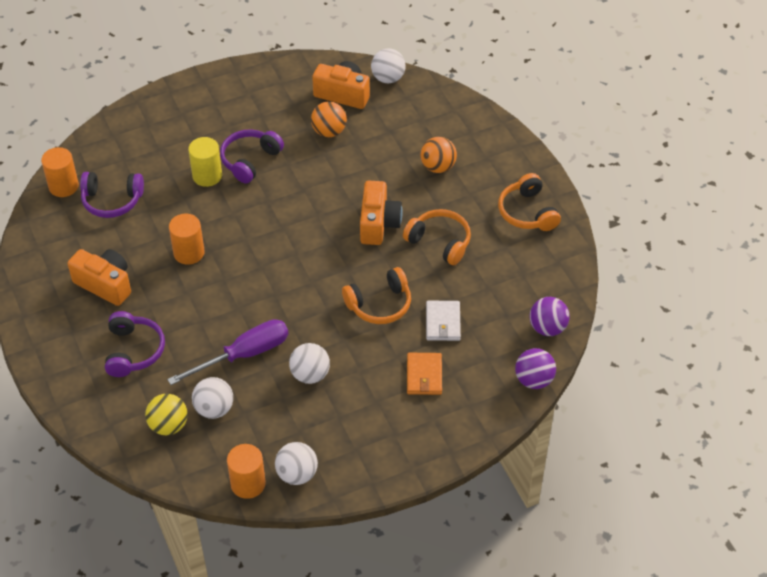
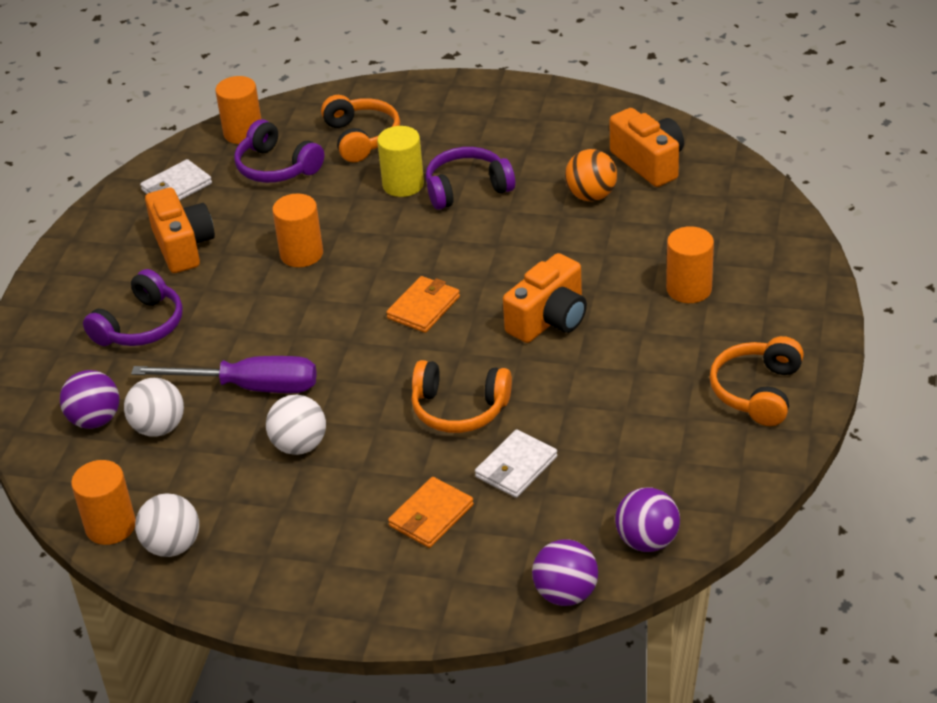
camera: 40 degrees right, 10 degrees down
(57, 245) = (176, 187): none -> white wallet
(168, 425) = (95, 420): yellow ball -> purple ball
(299, 251) = (423, 307): none -> orange wallet
(388, 78) = (723, 167): white ball -> none
(438, 167) = (689, 289): orange ball -> orange cylinder
(439, 242) = (605, 374): orange headphones -> orange headphones (361, 138)

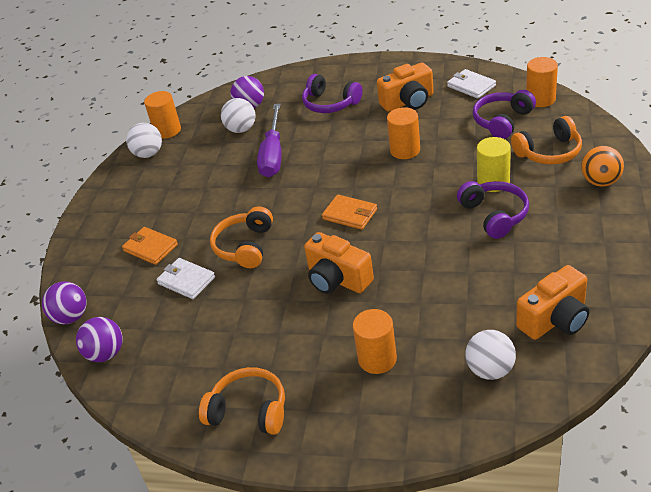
camera: 90 degrees right, 0 degrees up
(299, 445) = (219, 184): white ball -> white ball (490, 370)
(591, 196) = (498, 286): orange ball -> orange ball (600, 182)

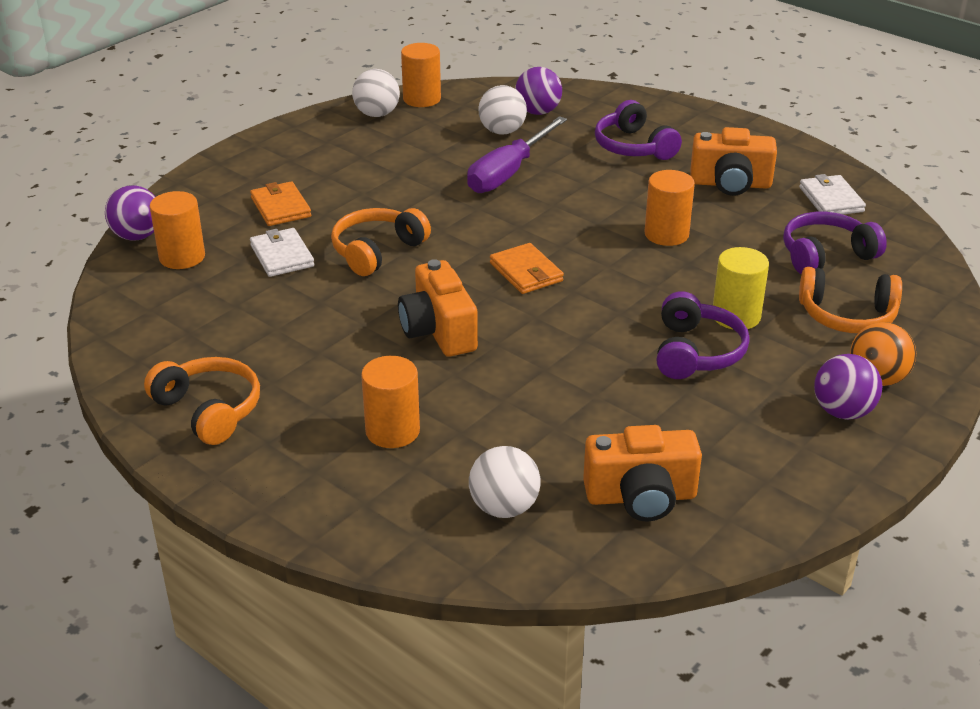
camera: 25 degrees right, 5 degrees down
(106, 354) = (133, 286): purple ball -> purple ball (842, 412)
(540, 99) = (906, 252): orange cylinder -> orange cylinder (182, 257)

